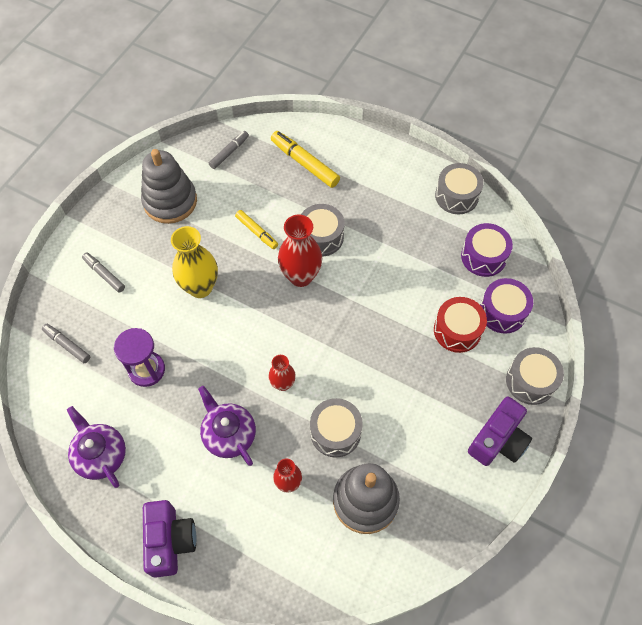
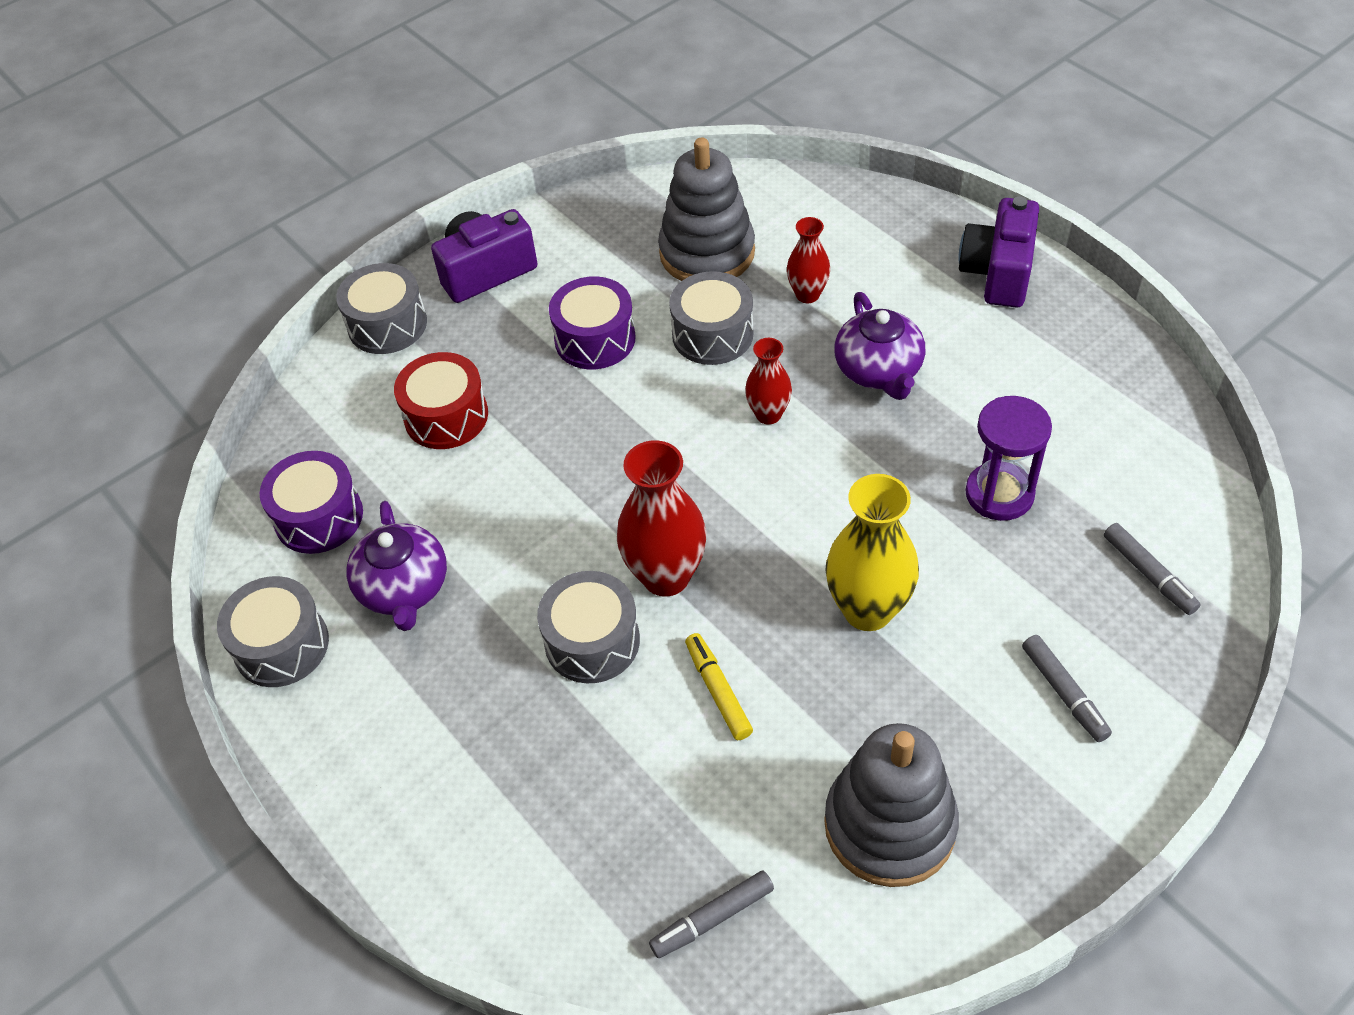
camera: 155 degrees left, 10 degrees down
(100, 455) = (1094, 393): purple teapot -> purple teapot (404, 588)
(304, 163) = (547, 826): yellow marker -> none
(502, 312) = (355, 423): purple drum -> purple drum (595, 339)

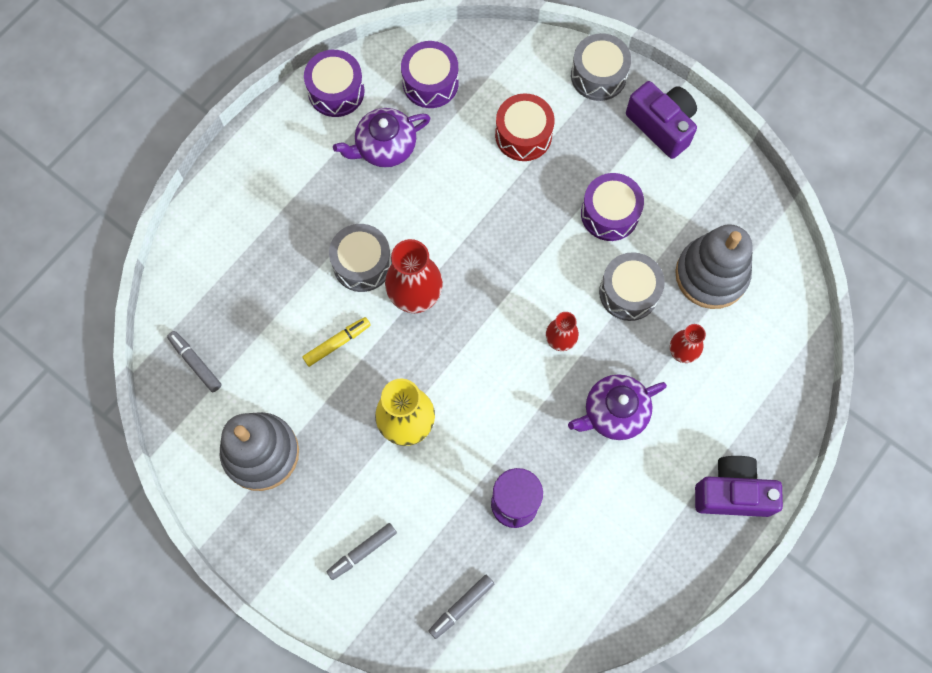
camera: 75 degrees right, 20 degrees up
(281, 645) = (336, 91): grey drum -> purple drum

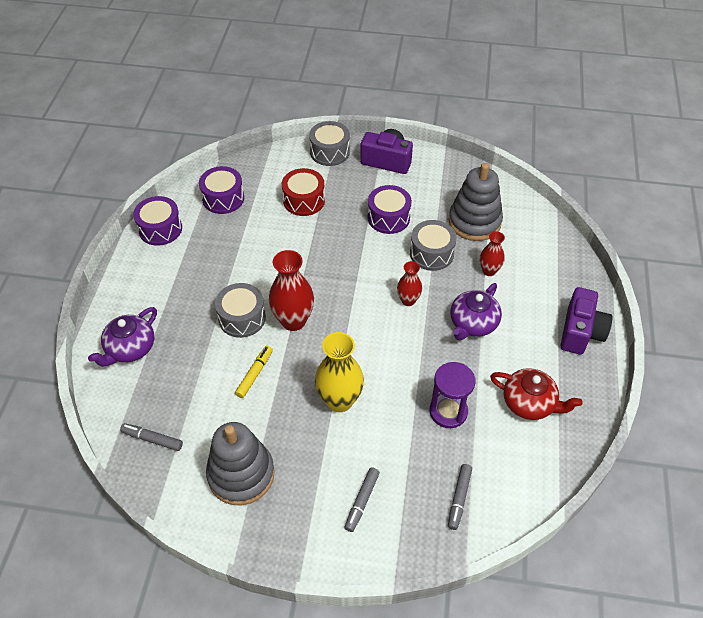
camera: 30 degrees left, 20 degrees down
(385, 147) = (215, 245): purple teapot -> purple teapot (130, 348)
(610, 545) = (529, 403): none -> red teapot
(732, 493) = (580, 332): purple camera -> purple camera turned 135 degrees clockwise

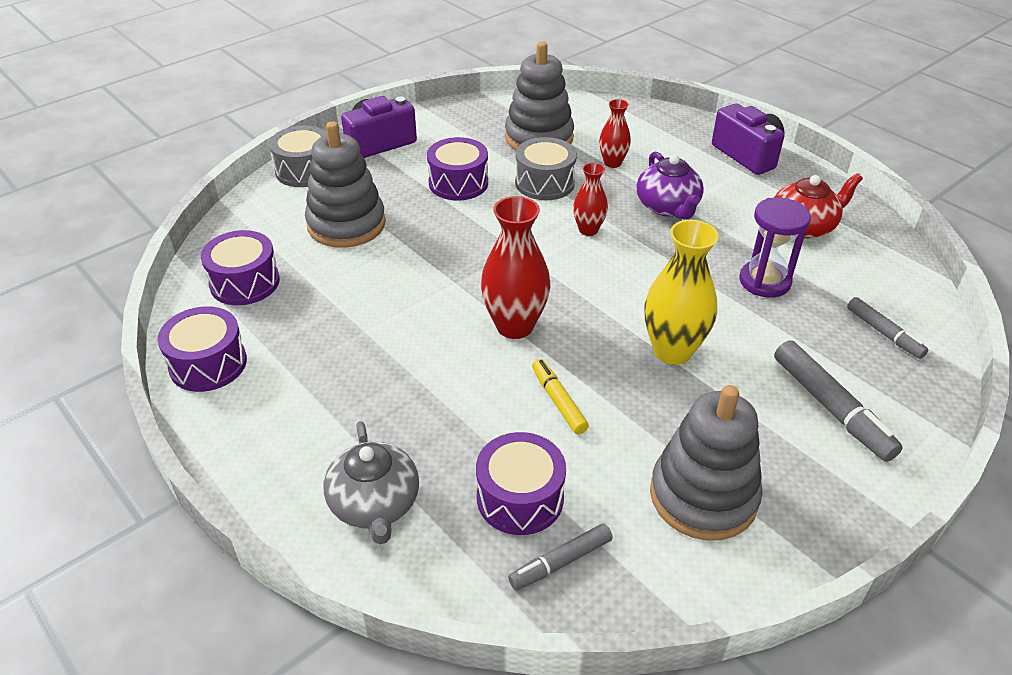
camera: 50 degrees left, 10 degrees down
(130, 348) = (375, 504): purple teapot -> grey teapot
(178, 399) = (520, 498): none -> purple drum
(242, 318) = (457, 366): grey drum -> none
(304, 200) = (346, 224): red drum -> grey stacking toy
(362, 501) = (831, 408): grey marker -> grey marker, size x1.61

